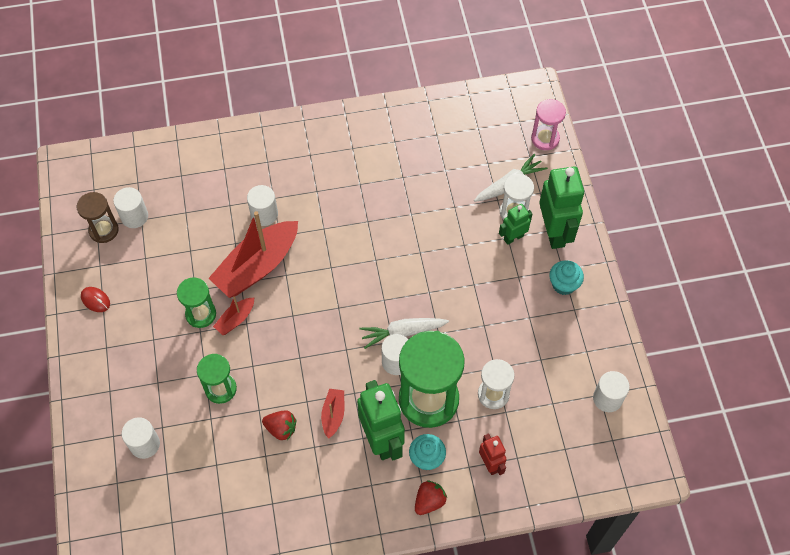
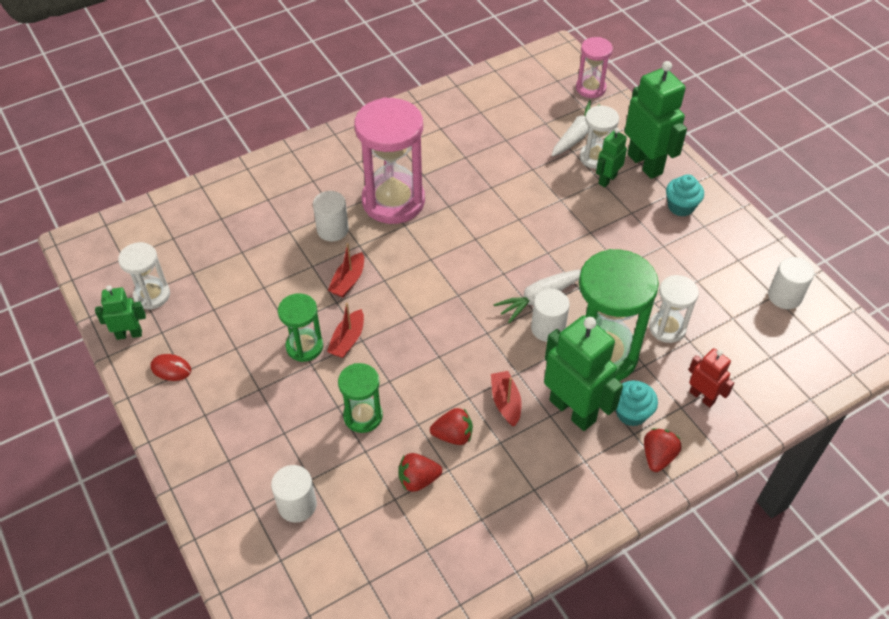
camera: 20 degrees left, 10 degrees down
(75, 259) = (129, 334): none -> green robot
(104, 230) = (152, 295): brown hourglass -> white hourglass
(134, 216) = (183, 272): white cylinder -> none
(239, 455) = (418, 480): none -> red strawberry
(257, 266) = (348, 281): red boat -> red boat, size x0.46
(324, 202) = (393, 201): none -> pink hourglass

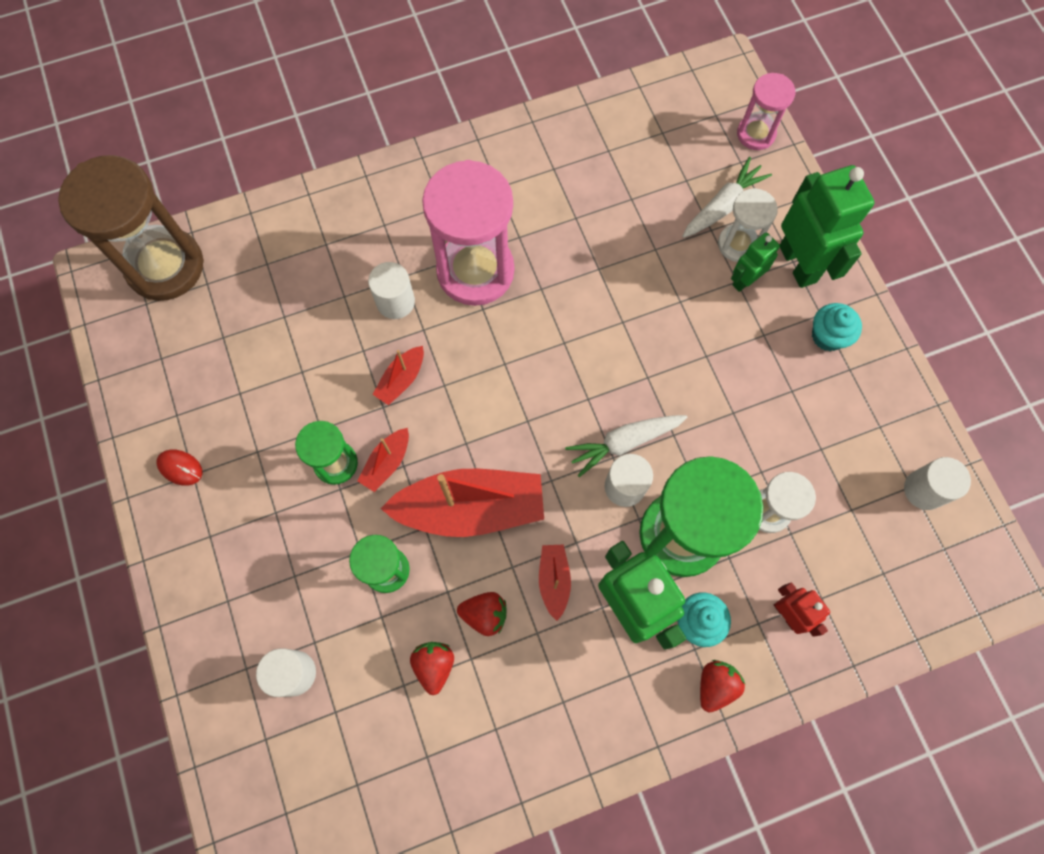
camera: 10 degrees right, 20 degrees up
(129, 334) = (139, 412): green robot -> none
(136, 231) = (165, 266): none -> brown hourglass
(152, 295) = (172, 362): white hourglass -> none
(418, 480) = (434, 665): red strawberry -> red strawberry turned 90 degrees clockwise
(424, 361) = (470, 508): none -> red boat

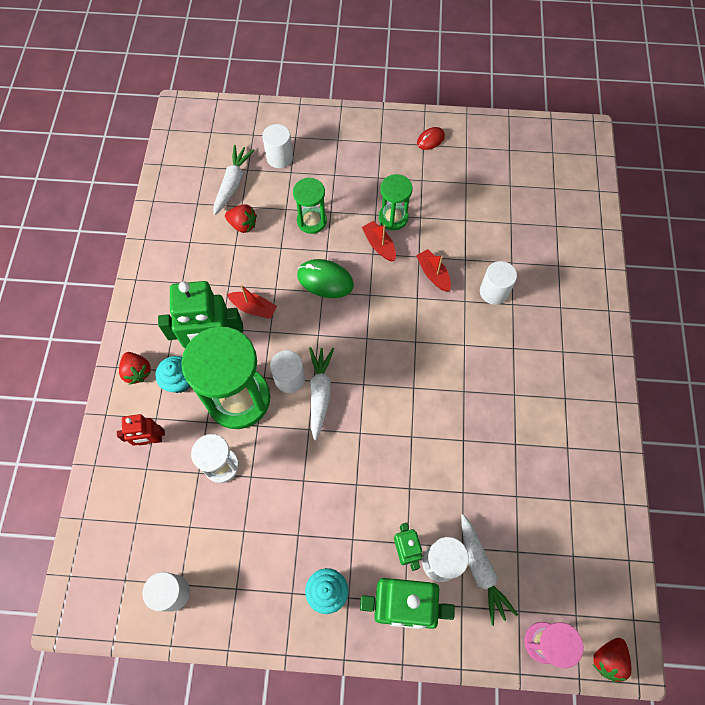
camera: 115 degrees right, 5 degrees down
(165, 266) = (577, 169): brown hourglass -> none
(369, 721) = (233, 183): none -> white carrot
(470, 508) = (325, 280): red boat -> green mouse
(475, 271) = (497, 352): pink hourglass -> none
(485, 614) = (256, 262): red strawberry -> red strawberry (607, 659)

